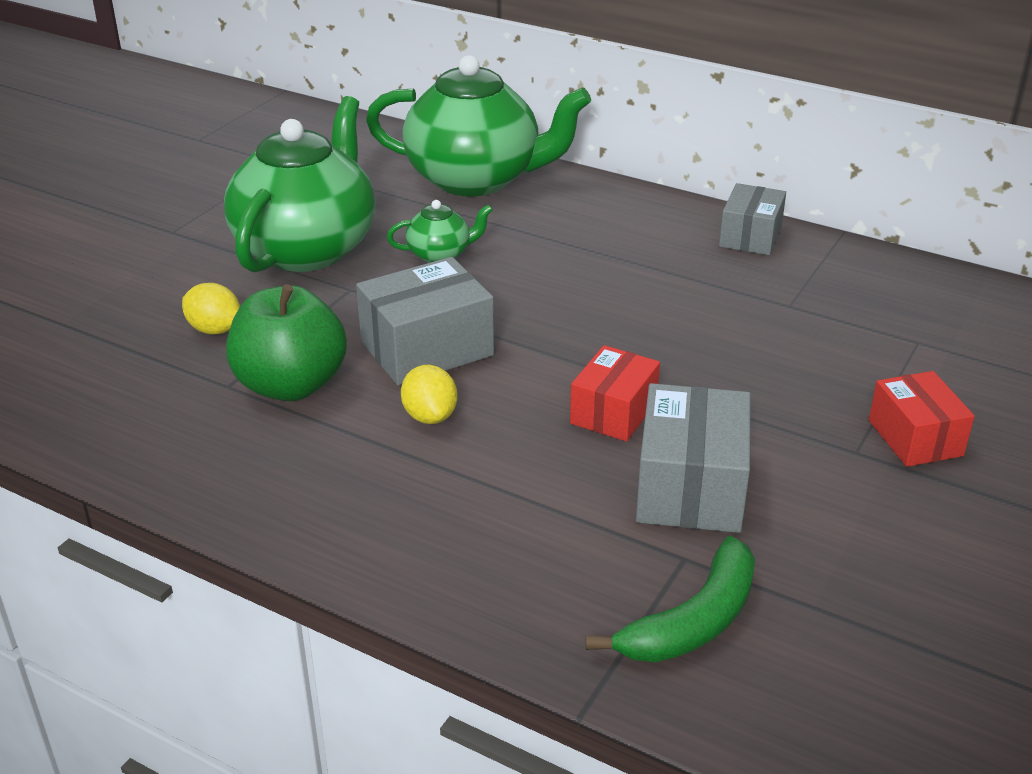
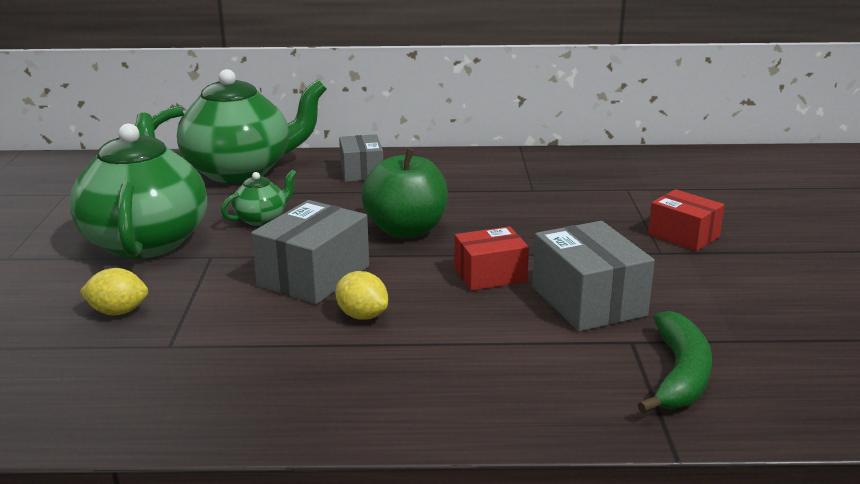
camera: 30 degrees left, 10 degrees down
(291, 385) = (227, 329): green apple -> green apple (406, 230)
(613, 412) = (490, 275): red box -> red box turned 75 degrees clockwise
(750, 236) = (467, 161): grey box -> grey box (362, 172)

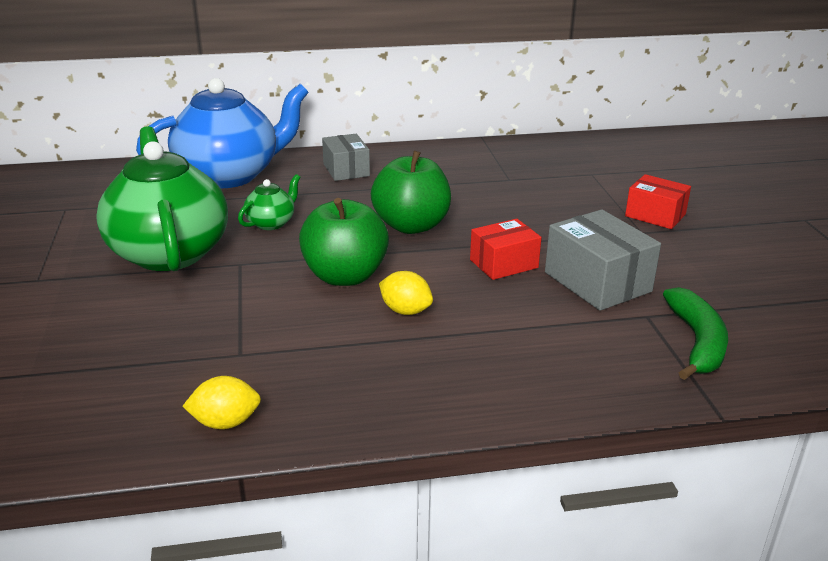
camera: 10 degrees left, 5 degrees up
(118, 312) = (174, 325): yellow lemon -> yellow lemon (225, 422)
(241, 171) = (230, 175): green teapot -> blue teapot
(313, 276) = (345, 276): grey box -> green apple

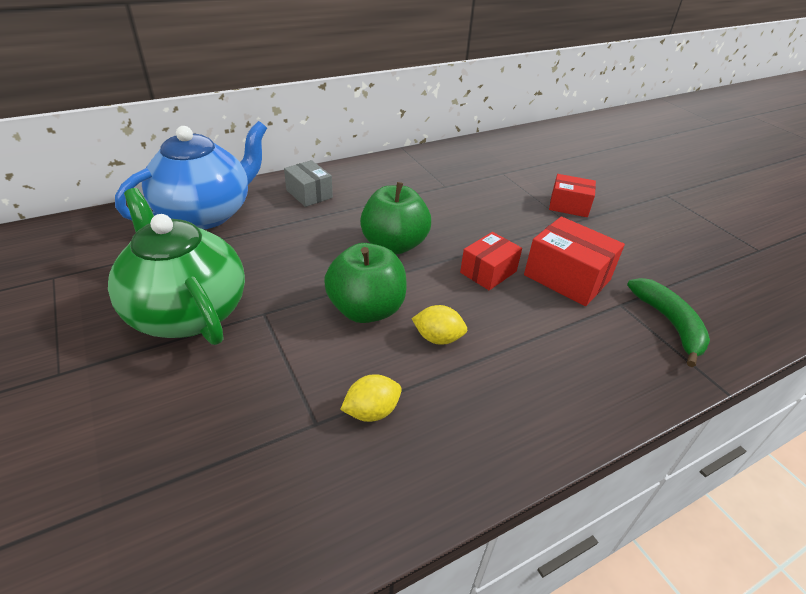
camera: 20 degrees left, 10 degrees up
(225, 422) = (344, 516): yellow lemon -> yellow lemon (372, 411)
(271, 223) = (271, 261): green teapot -> none
(597, 282) = (567, 277): grey box -> red box

